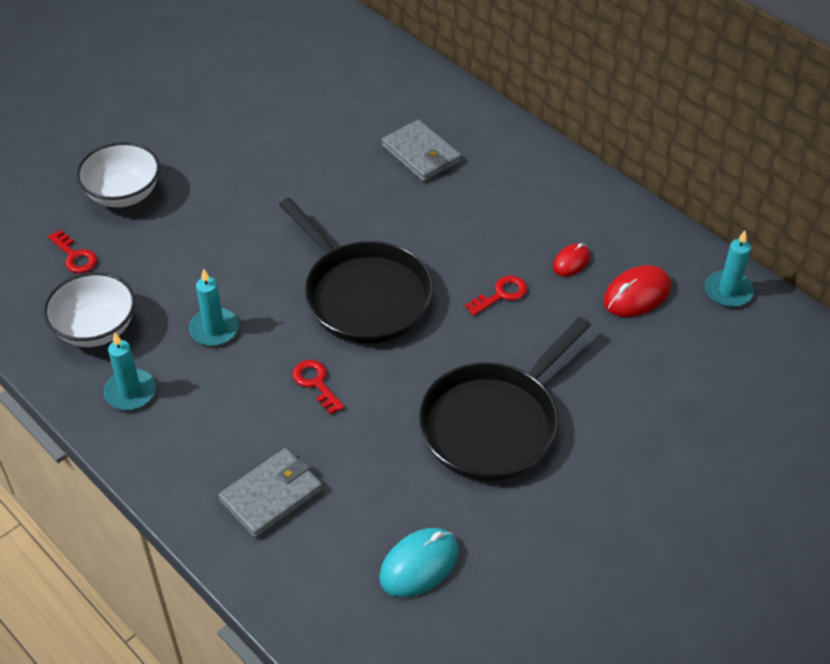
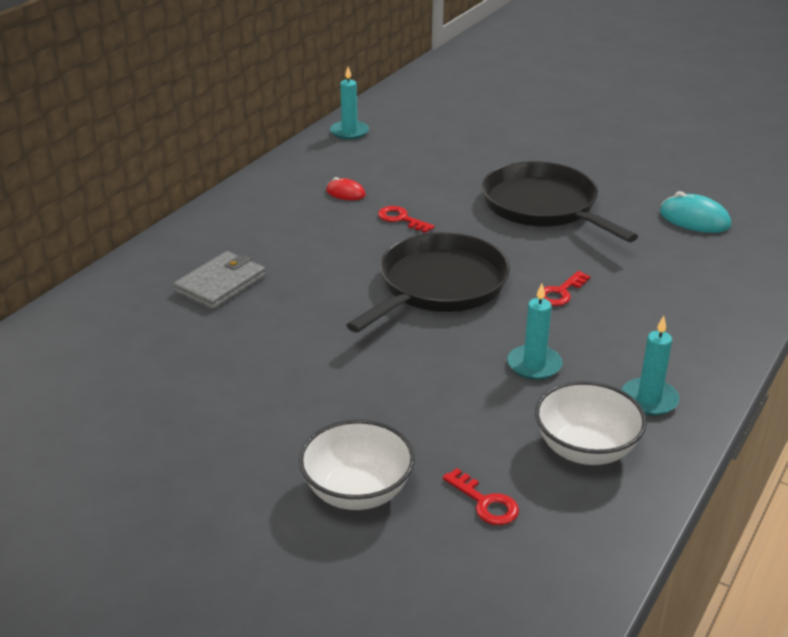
camera: 105 degrees left, 15 degrees down
(75, 256) = (485, 502): red key -> red key turned 105 degrees clockwise
(271, 495) = (693, 292): grey wallet -> none
(493, 424) = (543, 206): black pan -> black pan turned 150 degrees counterclockwise
(637, 294) = (370, 164): red mouse -> none

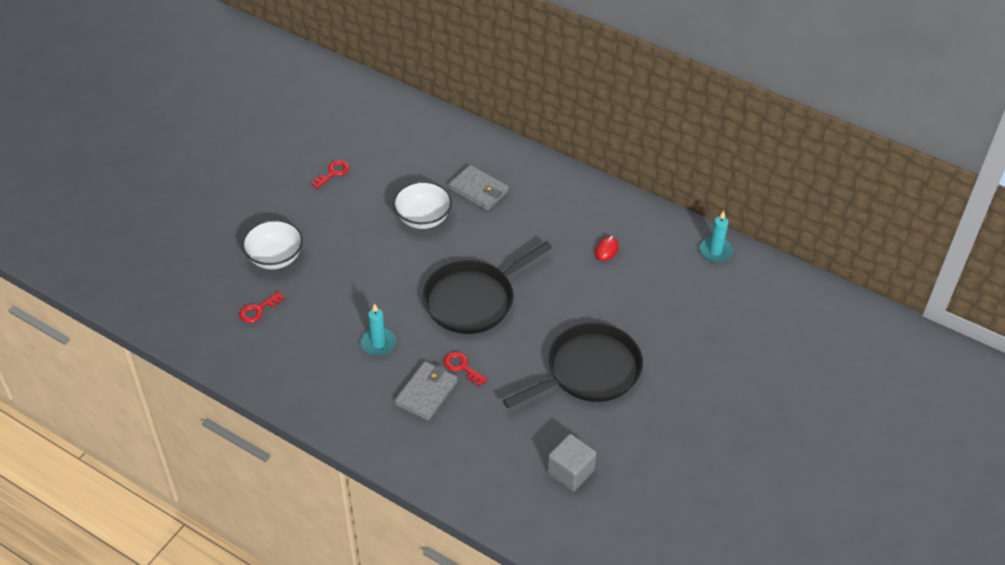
camera: 90 degrees right, 15 degrees up
(401, 219) = (566, 282): red key -> red key (333, 173)
(439, 286) = (473, 300): black pan -> black pan turned 105 degrees clockwise
(585, 449) = (294, 359): white bowl -> white bowl (423, 218)
(613, 319) = (426, 393): none -> grey wallet
(649, 399) = (336, 398): turquoise candle -> none
(694, 219) = (570, 472): turquoise mouse -> grey cube

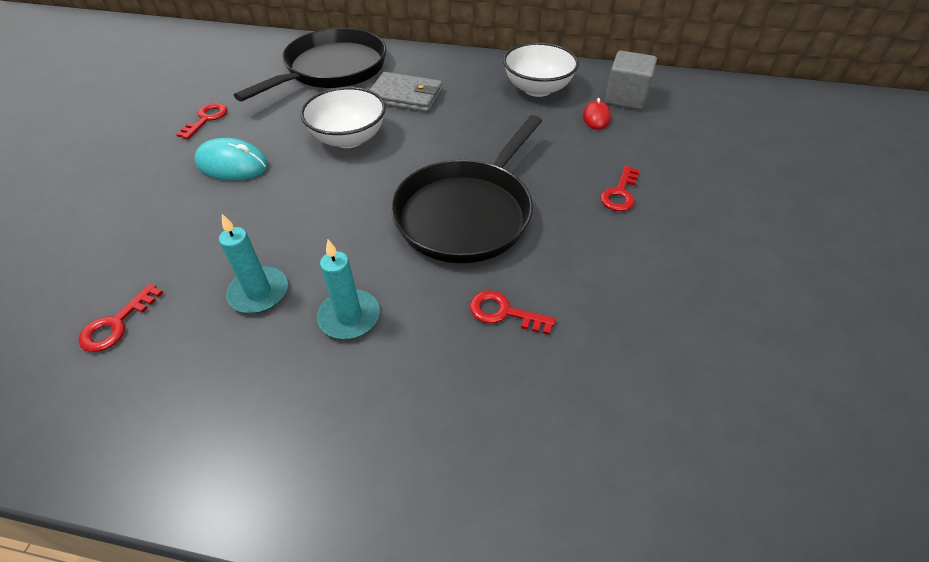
camera: 20 degrees left, 0 degrees up
(275, 258) = (137, 237): white bowl -> white bowl (537, 89)
(341, 219) = (232, 164): none -> turquoise mouse
(426, 393) = (468, 375): grey wallet -> none
(570, 472) = (797, 437): grey cube -> grey cube (625, 98)
(579, 315) = (620, 193): none -> red key
(589, 371) = (689, 260): black pan -> black pan (332, 69)
(715, 251) = (713, 91): turquoise candle -> turquoise candle (259, 292)

